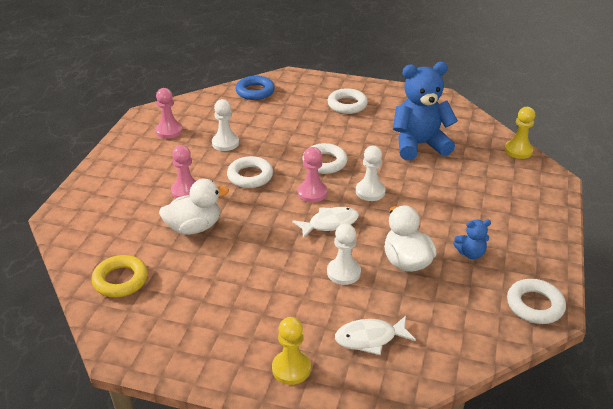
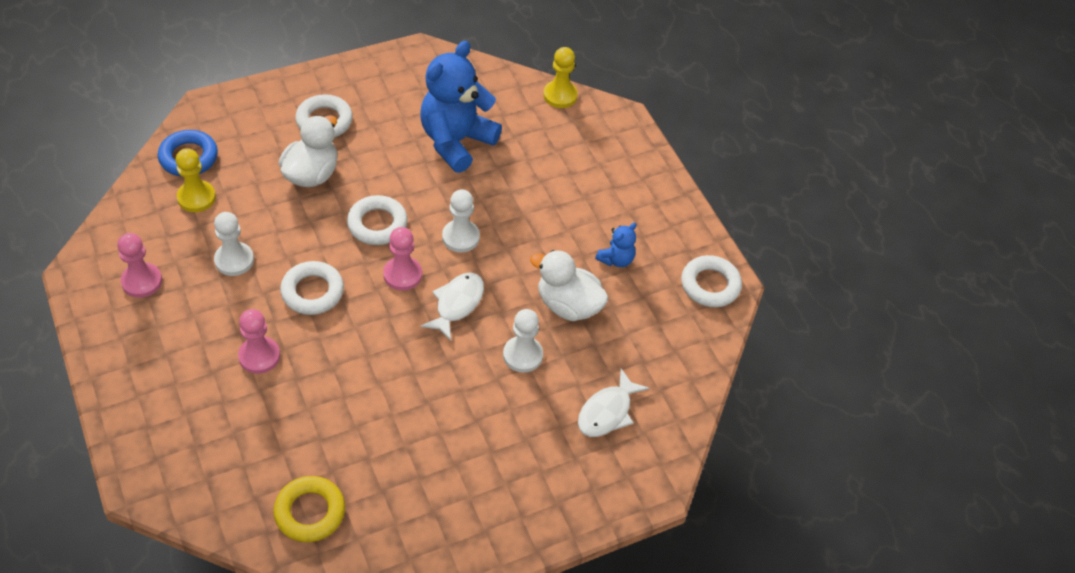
camera: 45 degrees left, 15 degrees up
(194, 227) = (320, 398): white duck -> white duck (311, 174)
(291, 368) = (569, 489): yellow pawn -> yellow pawn (196, 197)

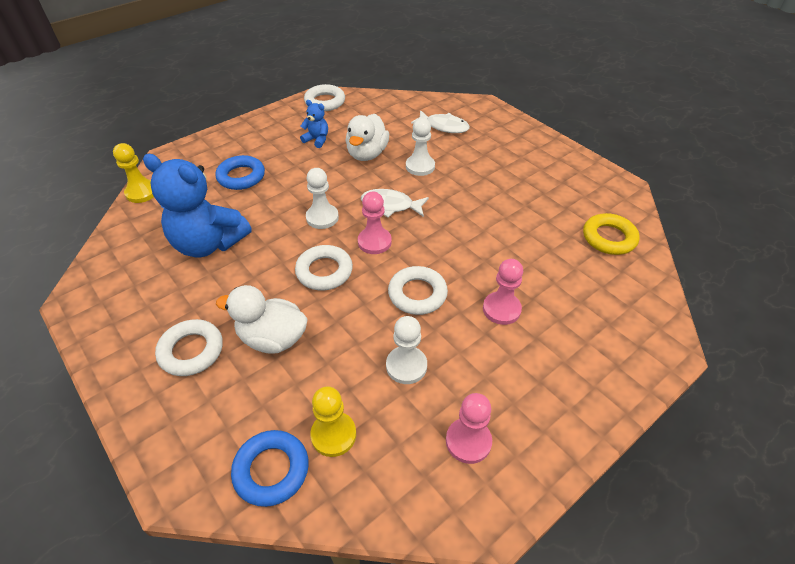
camera: 100 degrees left, 5 degrees down
(561, 177) = (241, 176): none -> blue ring

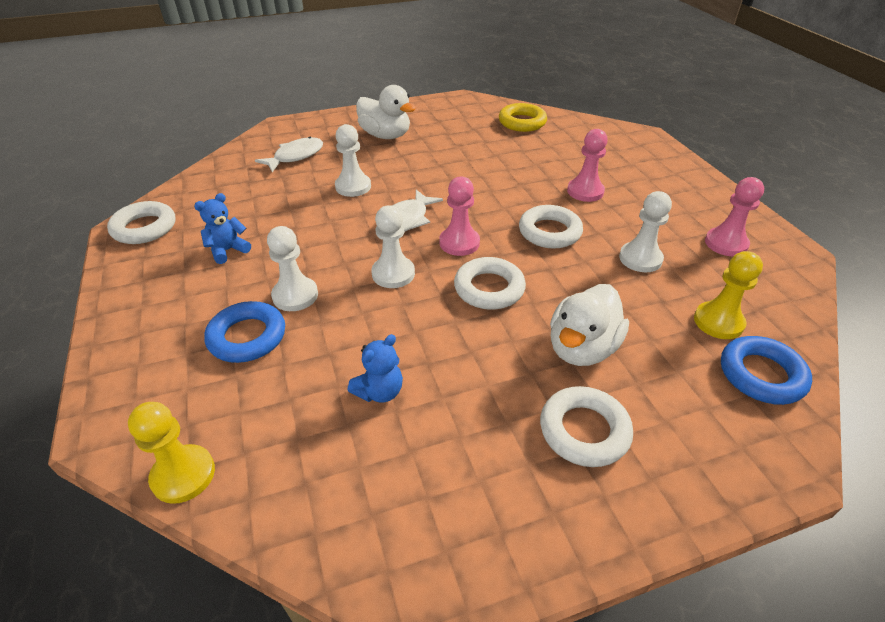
camera: 70 degrees left, 5 degrees down
(208, 243) = (379, 391): blue teddy bear -> blue teddy bear, size x0.45
(283, 182) = (295, 295): none -> white pawn
(367, 154) = (297, 217): white duck -> white duck (385, 135)

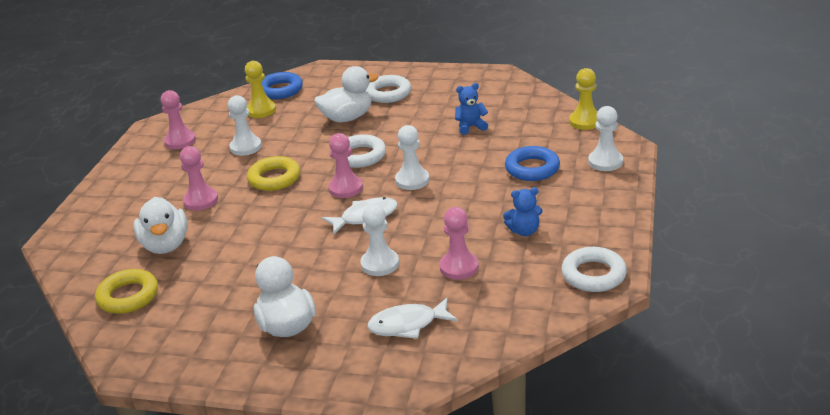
camera: 145 degrees left, 10 degrees down
(279, 202) = (459, 267): none -> pink pawn
(295, 295) = (489, 184): white pawn -> white pawn (605, 162)
(549, 232) = (274, 178): white ring -> yellow ring
(552, 154) = (166, 245): none -> white duck

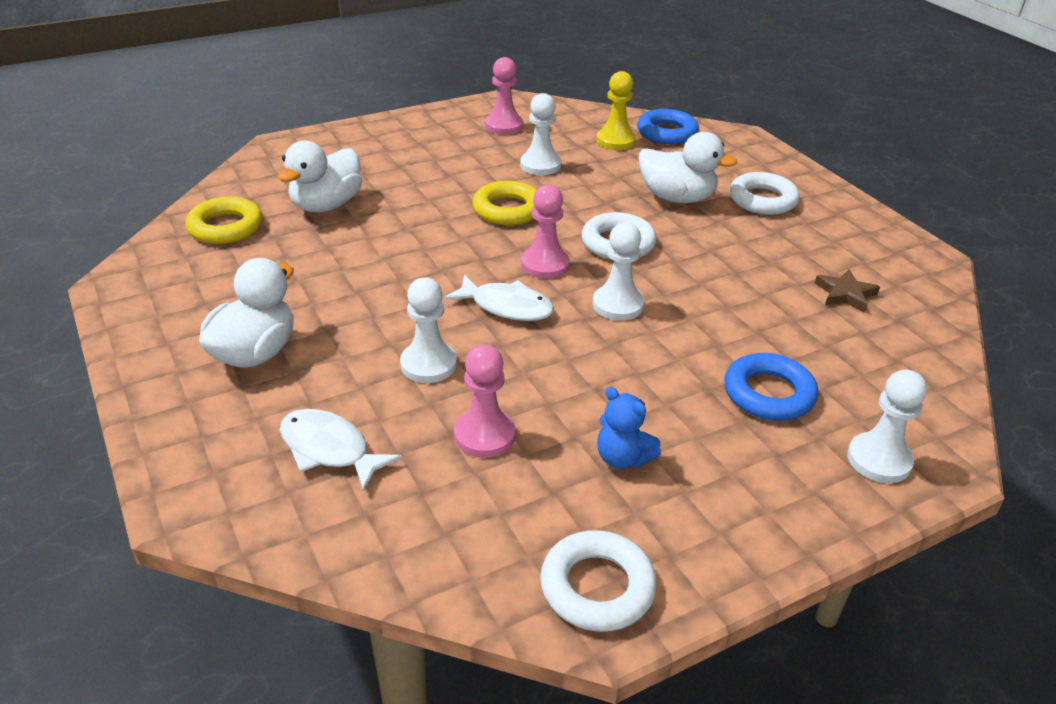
camera: 45 degrees right, 5 degrees up
(201, 200) = (419, 187): pink pawn -> none
(471, 127) = (785, 294): blue teddy bear -> none
(493, 111) = (845, 294): none -> brown star
(585, 121) = (944, 389): yellow pawn -> none

